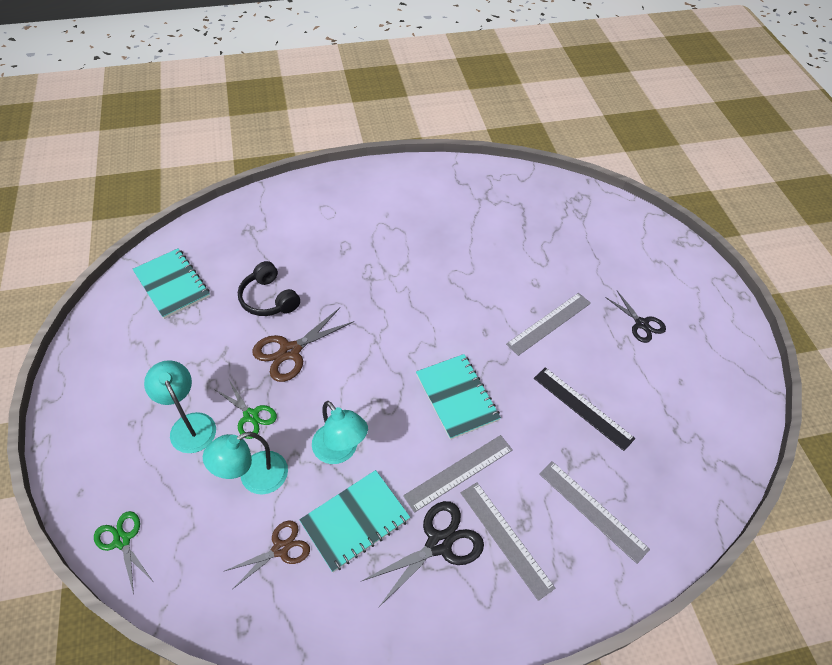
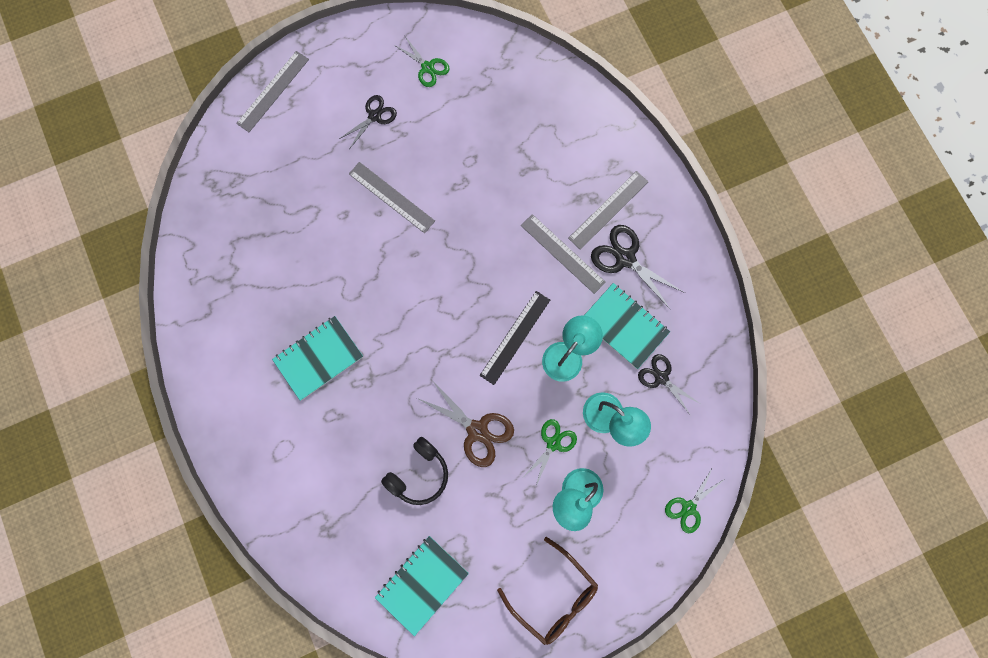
camera: 100 degrees left, 25 degrees up
(106, 384) = (554, 595): none -> brown glasses
(280, 549) = (661, 377): brown scissors -> black scissors
(457, 397) = (491, 267): turquoise notebook -> turquoise notebook (319, 358)
(582, 407) = (477, 161): black ruler -> black ruler (515, 337)
(592, 510) = (569, 148): grey ruler -> grey ruler (273, 91)
(700, 381) = (427, 67): none -> green scissors

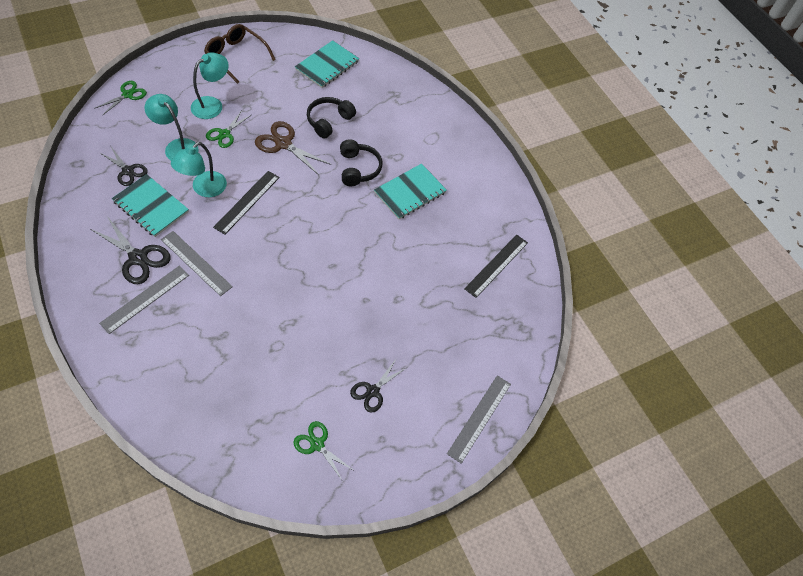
camera: 170 degrees right, 20 degrees down
(227, 259) = (496, 265): none -> black ruler
(381, 393) = (358, 168): none -> black headphones
(391, 197) = (353, 313): grey ruler -> none

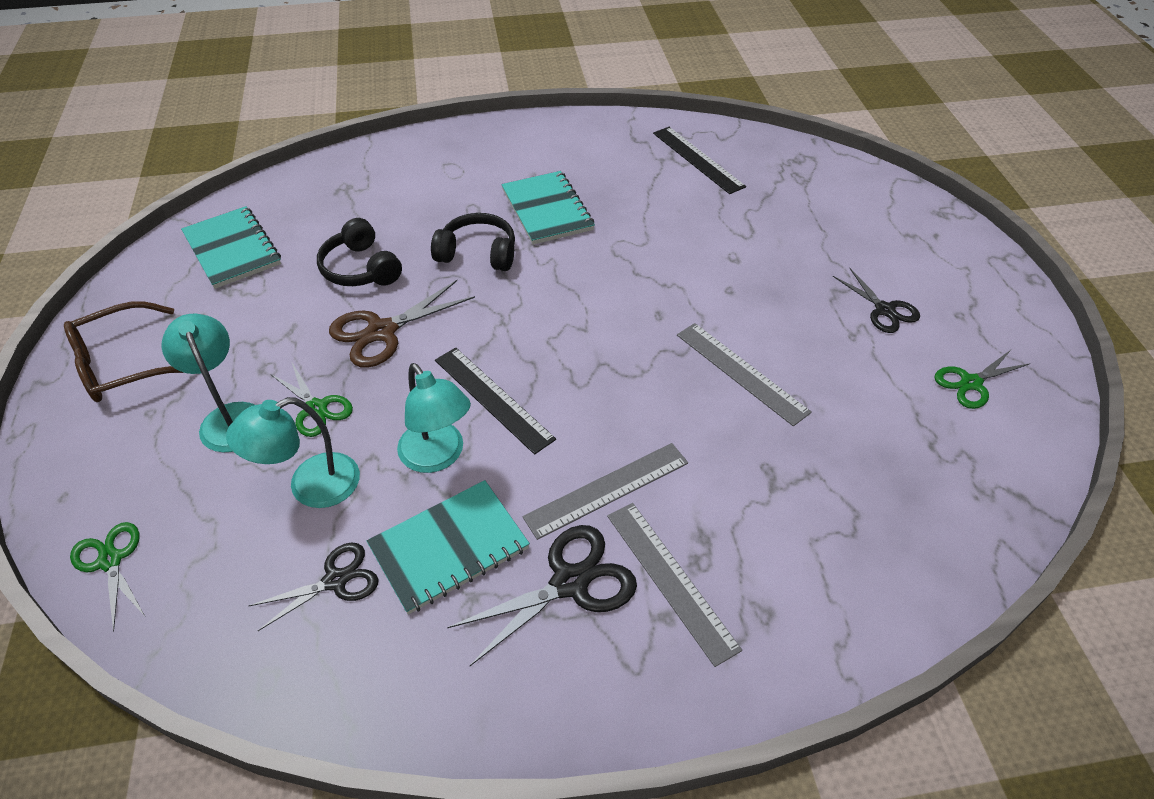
camera: 65 degrees left, 10 degrees down
(479, 418) = (927, 221): grey ruler -> grey ruler (741, 372)

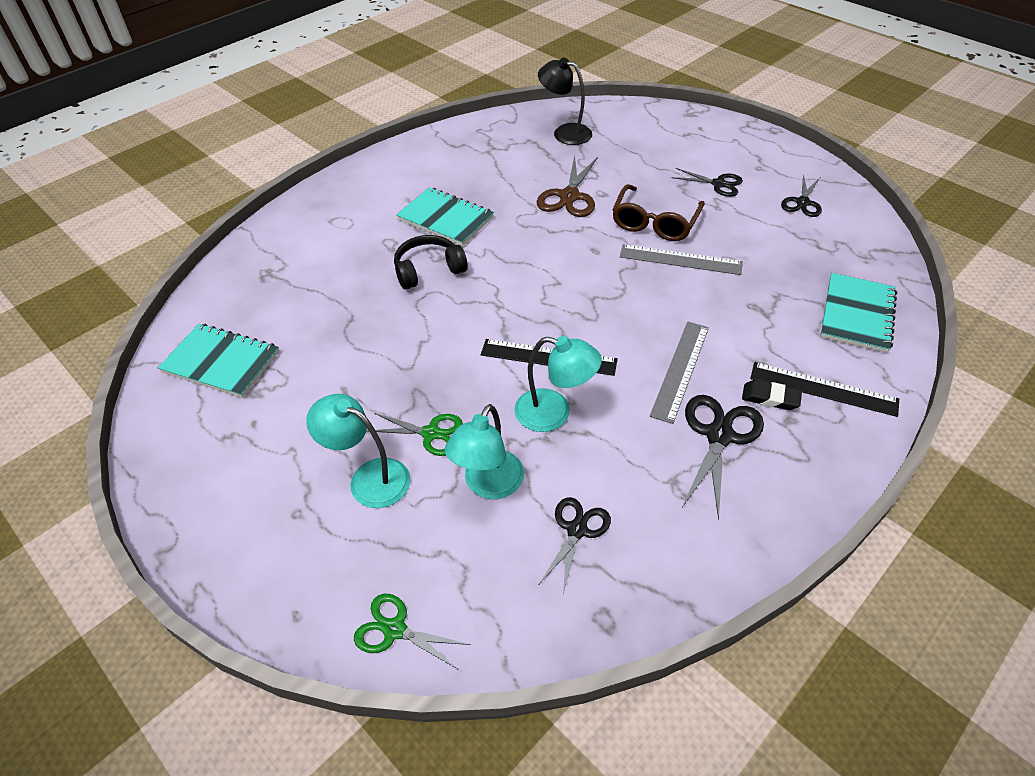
camera: 35 degrees left, 0 degrees up
(123, 364) = (227, 494): brown glasses -> brown glasses (654, 223)
(360, 268) = (350, 323): black headphones -> none
(382, 331) = (418, 357): brown scissors -> brown scissors (569, 196)
(449, 547) = (626, 462): turquoise notebook -> turquoise notebook (857, 314)
(670, 580) = (770, 398): grey ruler -> black eraser
(697, 159) = (512, 141): black ruler -> black ruler (823, 389)
(765, 173) = (565, 132): none -> black lamp
(971, 383) = (802, 202): green scissors -> black scissors

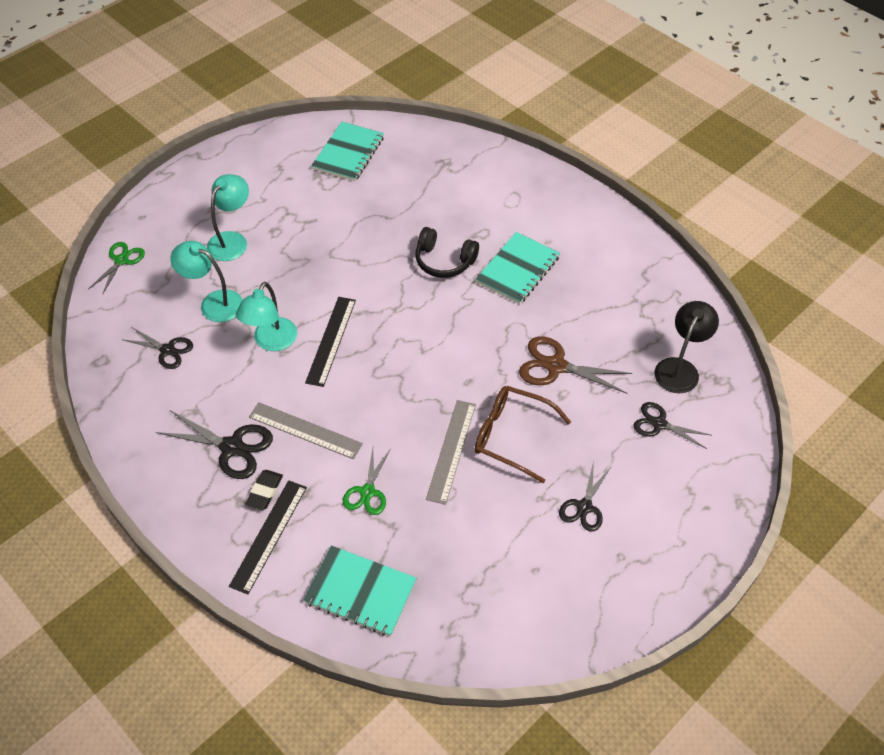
camera: 90 degrees right, 5 degrees up
(428, 270) = (444, 261): black headphones -> black headphones turned 135 degrees clockwise
(431, 433) = (264, 270): green scissors -> green scissors (367, 492)
(802, 202) = (550, 588): black scissors -> black scissors (659, 424)

